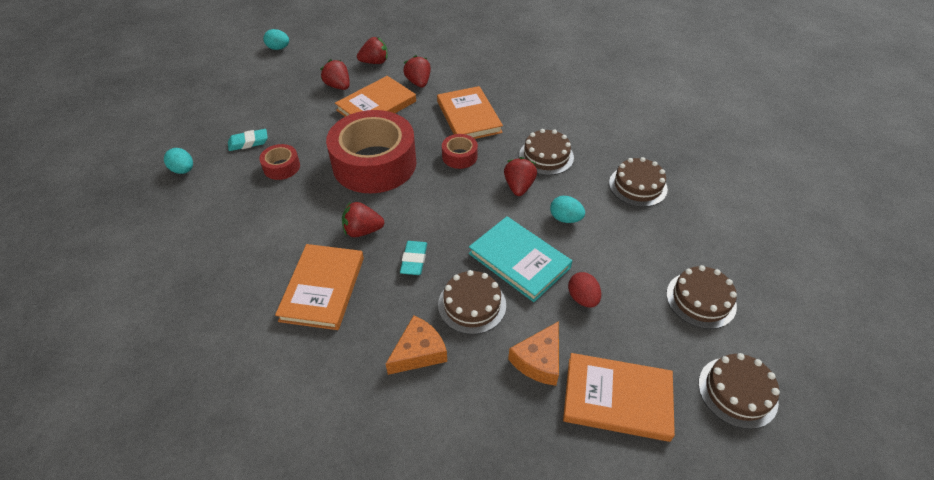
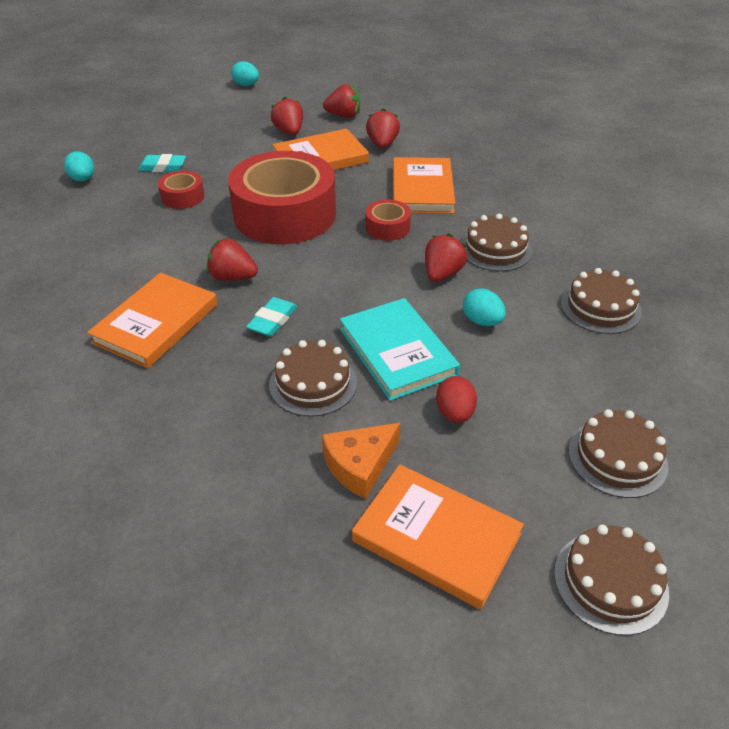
camera: 20 degrees right, 5 degrees down
(419, 352) = (223, 415): orange cheese -> none

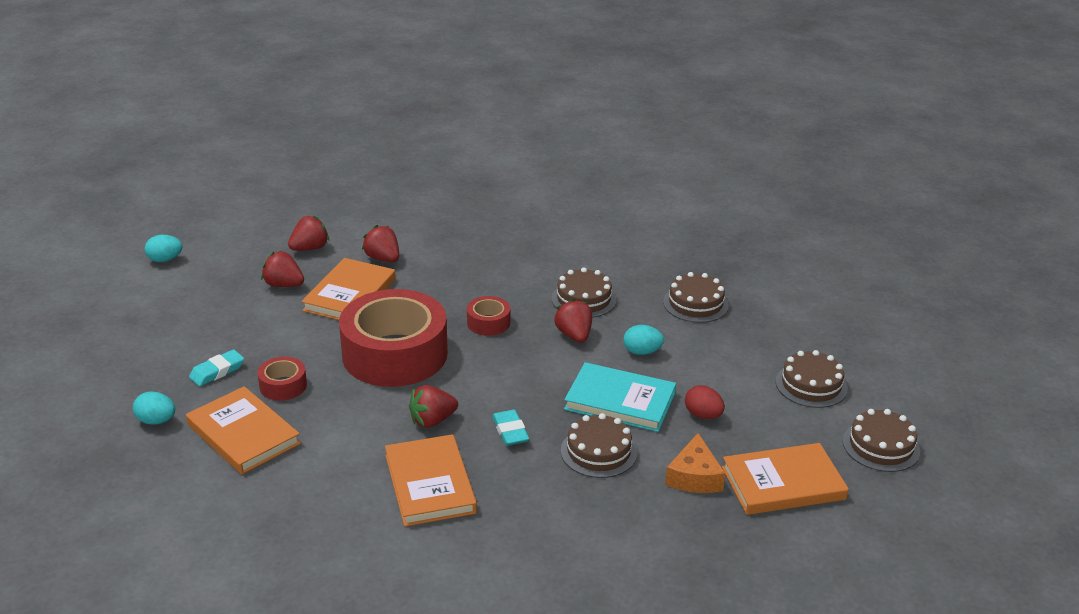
camera: 45 degrees left, 10 degrees down
(422, 189) = (470, 281): orange book -> orange book (243, 434)

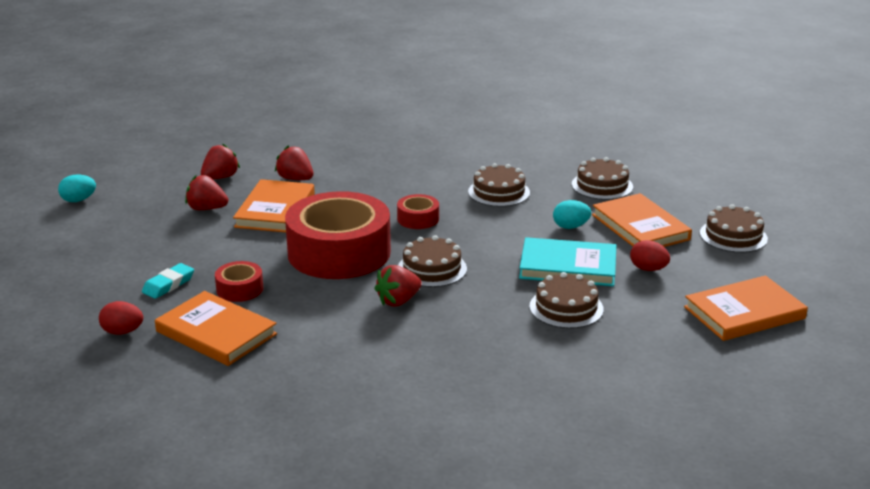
camera: 10 degrees left, 5 degrees down
(156, 421) = (122, 332): turquoise egg -> red egg
(429, 484) = (418, 352): orange book -> orange book (640, 227)
(510, 431) = (476, 301): turquoise eraser -> none
(574, 335) = (502, 220): red strawberry -> none
(694, 476) = (662, 317): orange cheese -> none
(881, 446) = (816, 275): brown cake -> brown cake (432, 269)

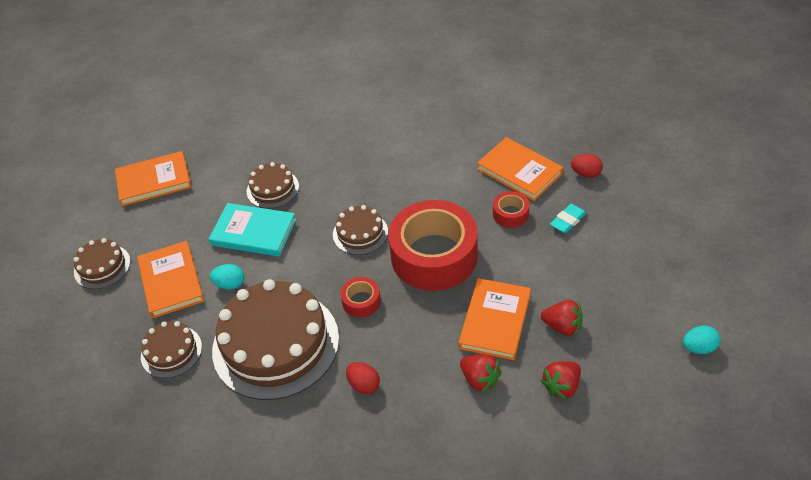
camera: 170 degrees left, 20 degrees up
(398, 301) = (390, 198): red strawberry -> none
(499, 192) = (275, 344): brown cake -> brown cake, size x2.07
(648, 269) = (194, 227): red egg -> red egg (364, 385)

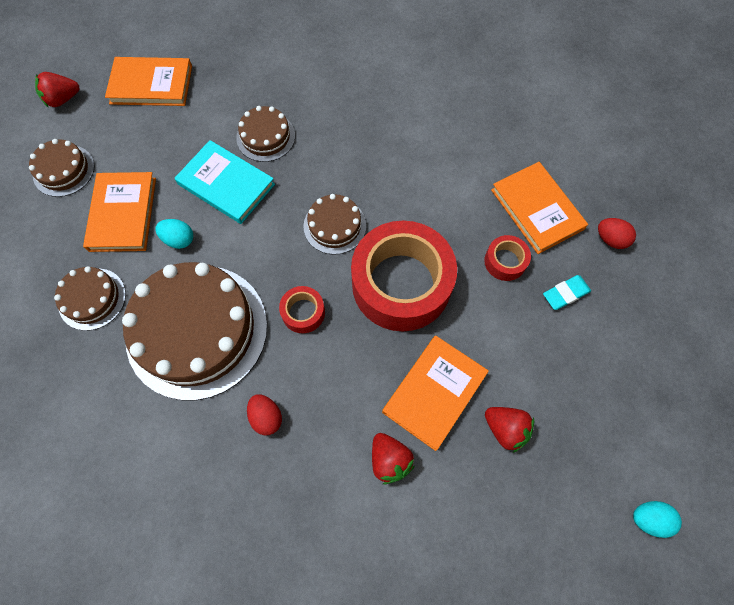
camera: 15 degrees right, 20 degrees up
(561, 386) = (474, 505): red strawberry -> red strawberry (63, 99)

